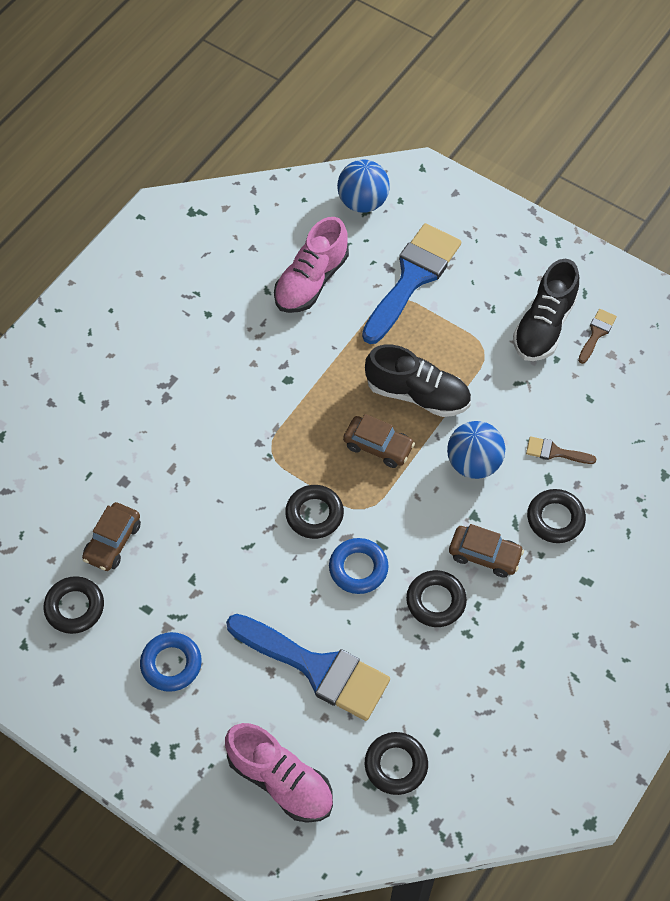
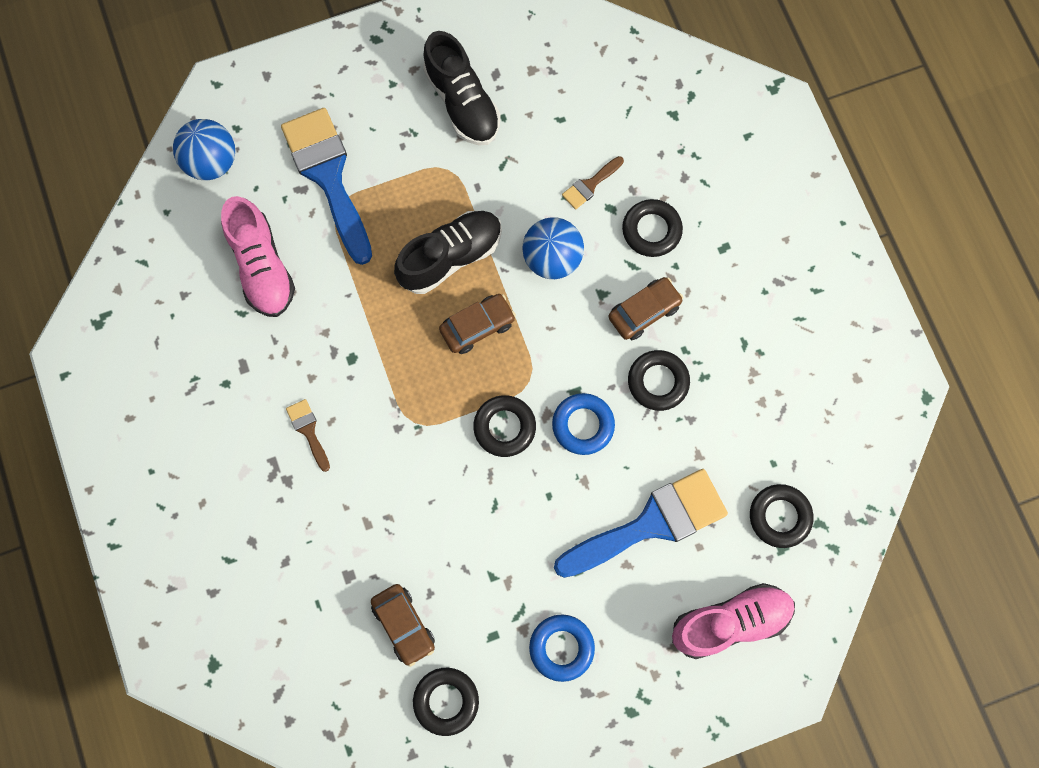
camera: 55 degrees left, 15 degrees up
(596, 333) = (502, 66): brown brush -> brown brush (308, 431)

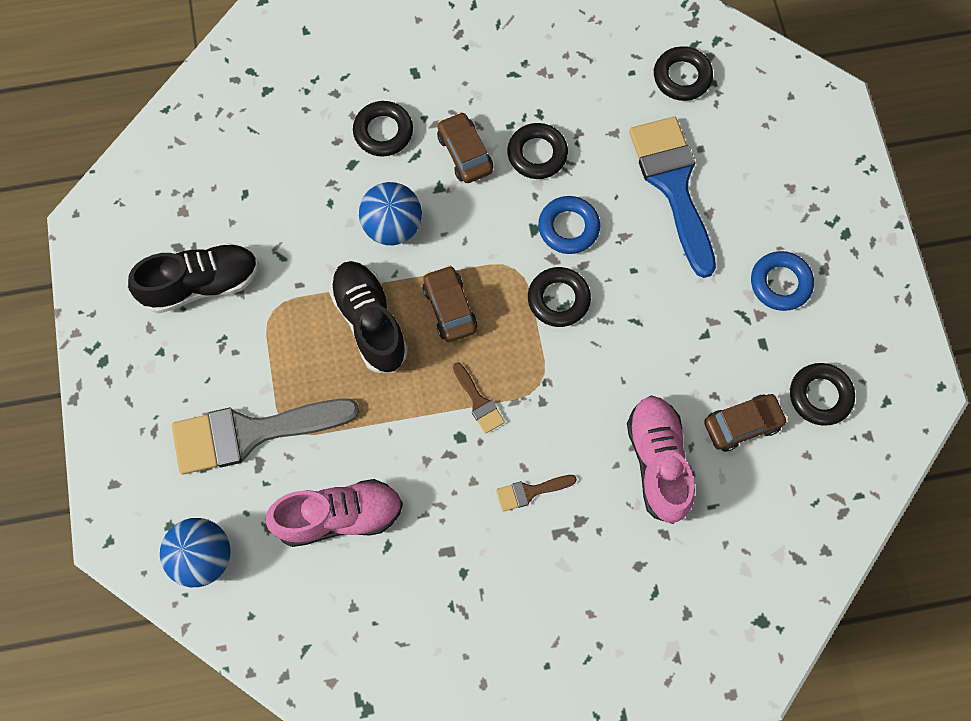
camera: 80 degrees left, 5 degrees down
(328, 177) = (252, 433): blue brush -> grey brush
(590, 184) = (322, 178): brown brush -> brown brush (478, 402)
(730, 622) = (772, 136): pink shoe -> pink shoe (658, 462)

